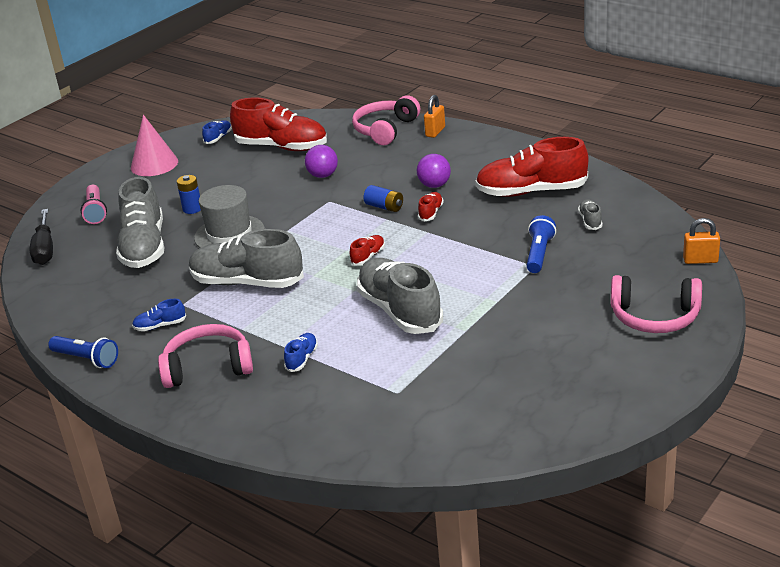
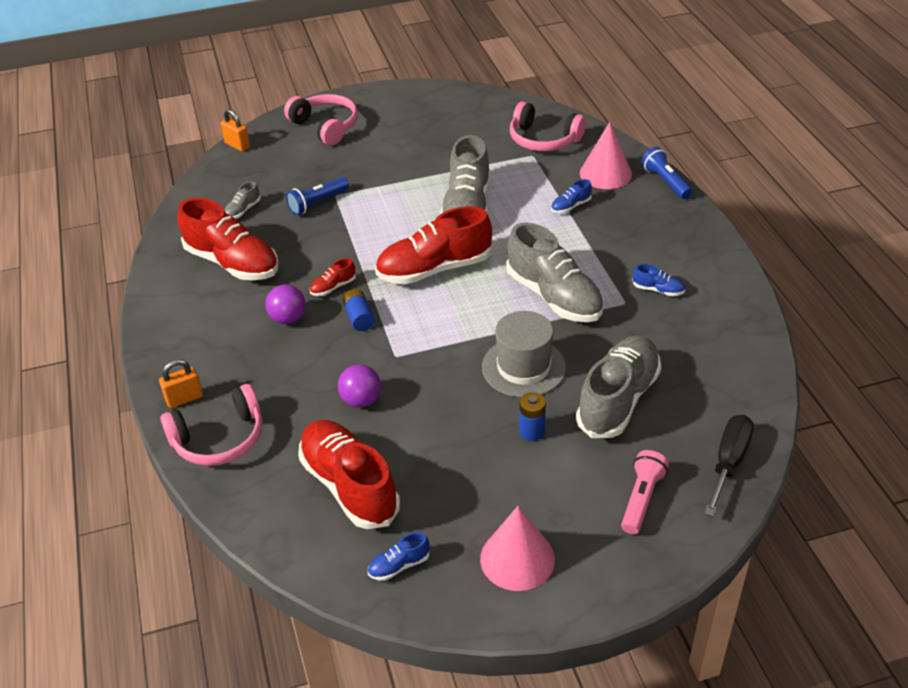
camera: 145 degrees left, 10 degrees up
(86, 359) = (738, 288): blue flashlight -> blue flashlight (665, 182)
(208, 367) = (643, 233): pink headphones -> pink headphones (543, 140)
(296, 410) = (605, 173): none -> pink cone
(368, 256) = (434, 269): red shoe -> red shoe, size x2.36

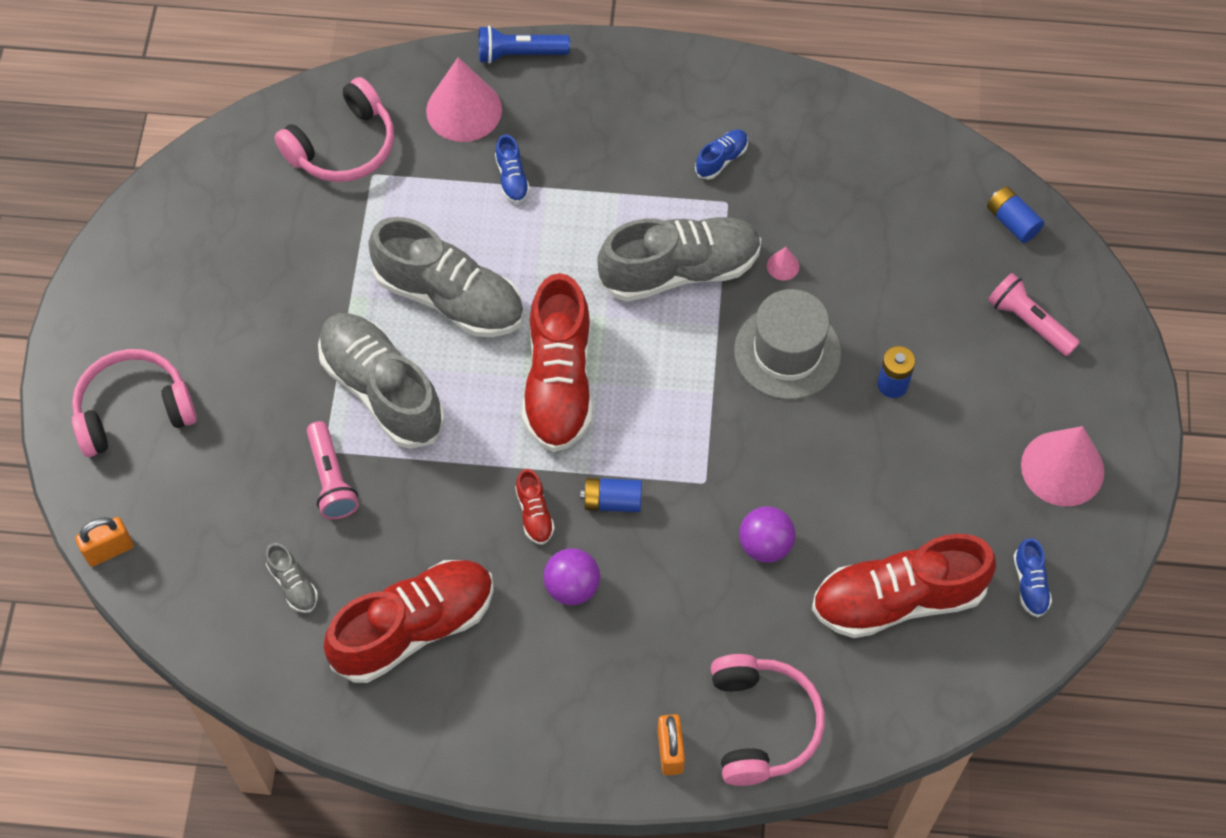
camera: 70 degrees left, 20 degrees up
(317, 203) = (331, 479): blue flashlight -> pink flashlight
(593, 345) = (783, 266): none -> pink cone
(618, 399) = (880, 280): grey shoe -> grey shoe (382, 390)
(729, 462) = (1012, 222): black screwdriver -> blue battery

